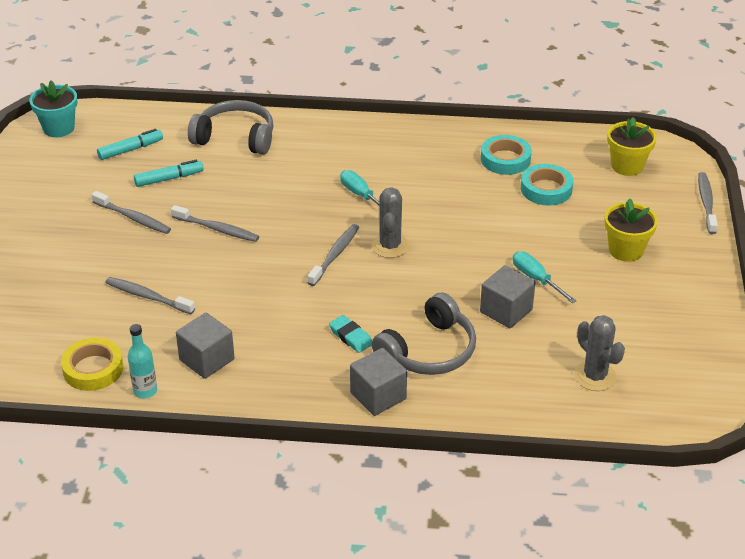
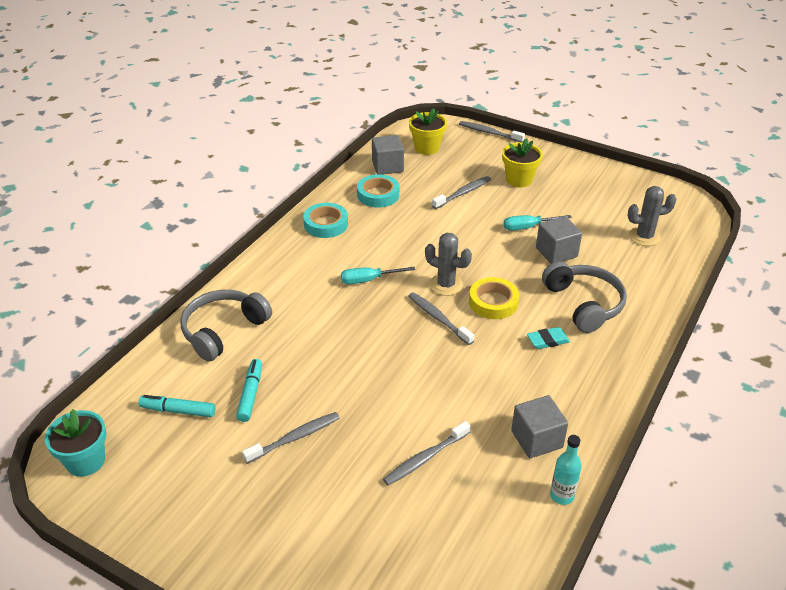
camera: 65 degrees left, 0 degrees up
(93, 369) = (513, 529): yellow tape -> yellow tape (493, 302)
(131, 150) = (178, 410): turquoise marker -> turquoise marker turned 75 degrees counterclockwise
(217, 229) = (354, 381): grey toothbrush -> grey toothbrush (463, 193)
(378, 396) = (625, 347): grey cube -> grey cube (387, 166)
(546, 189) = (428, 189): turquoise tape -> turquoise tape (326, 224)

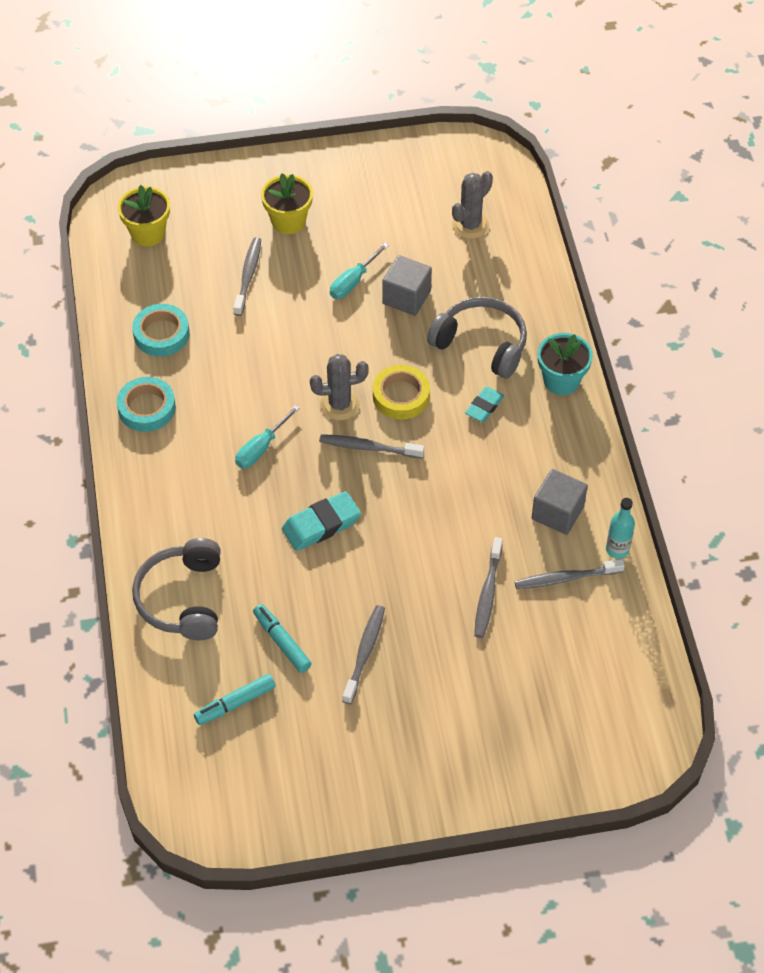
camera: 40 degrees left, 15 degrees up
(85, 461) = (209, 805): turquoise flower pot -> turquoise flower pot (561, 380)
(356, 343) = (321, 524): none -> turquoise eraser
(387, 166) = (131, 287): grey cube -> none
(489, 133) = (195, 169): grey toothbrush -> grey toothbrush (566, 578)

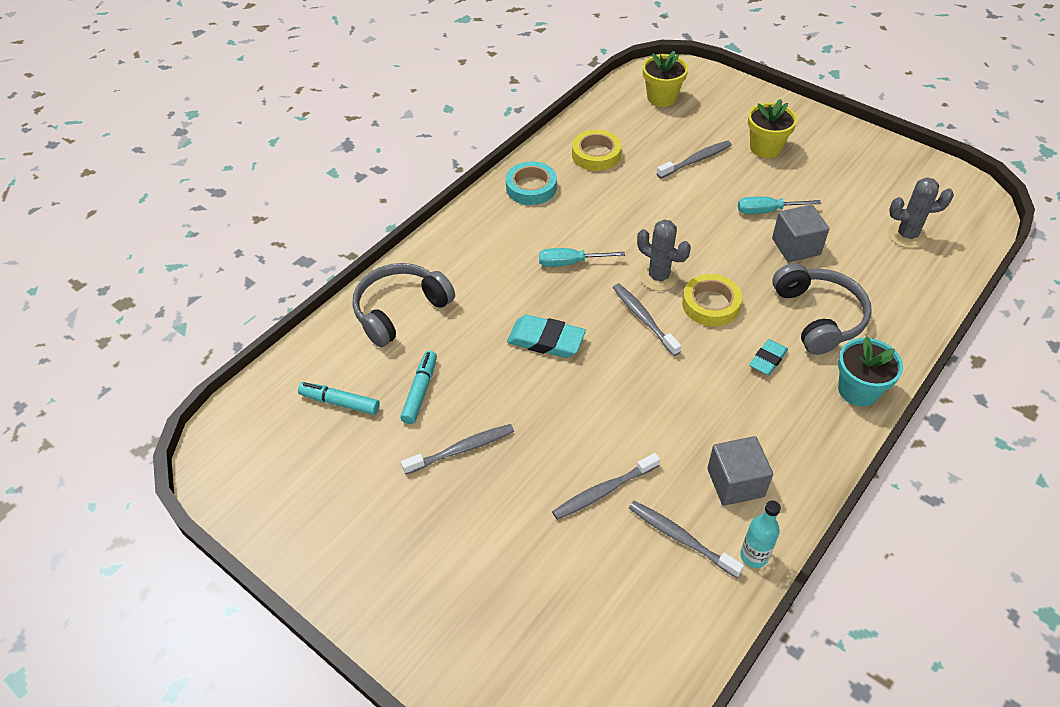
camera: 50 degrees right, 5 degrees down
(161, 334) = (596, 155): turquoise tape -> yellow tape
(484, 407) = (768, 359): turquoise eraser -> turquoise eraser turned 45 degrees counterclockwise

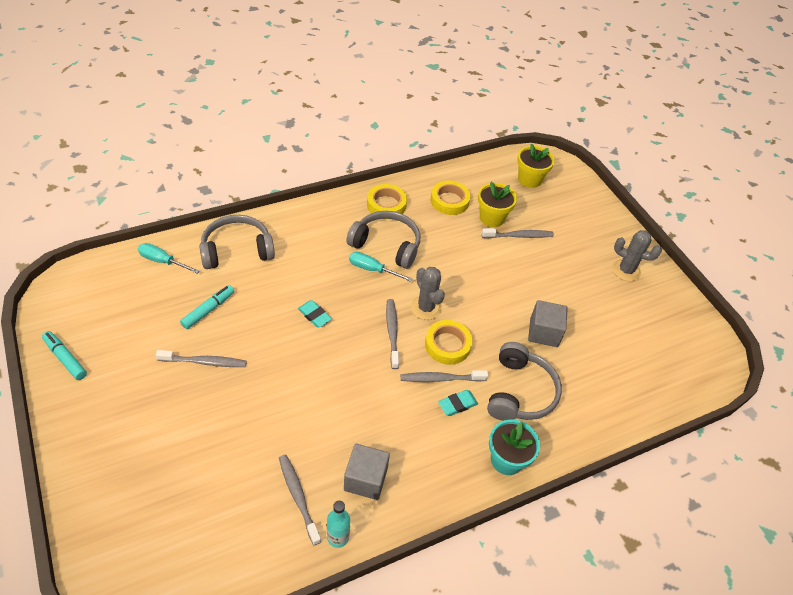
camera: 20 degrees right, 0 degrees up
(340, 402) = (154, 293): turquoise marker -> turquoise marker (65, 358)
(531, 187) = (386, 205): turquoise tape -> yellow tape
(546, 340) = (314, 315): turquoise eraser -> turquoise eraser, size x0.63
(565, 230) = (386, 245): none -> grey headphones
(603, 491) = (272, 438): grey toothbrush -> grey toothbrush (441, 379)
(765, 148) = (579, 249): yellow flower pot -> yellow flower pot (492, 218)
(767, 211) = (542, 296): turquoise screwdriver -> turquoise screwdriver (162, 261)
(907, 235) = (637, 364): grey cactus -> grey cactus (626, 270)

